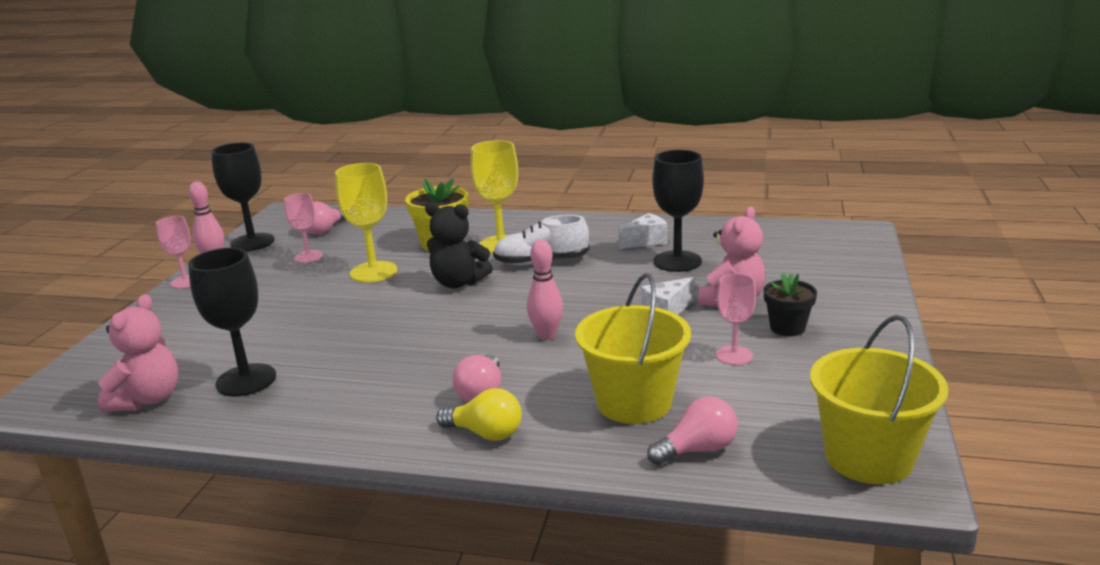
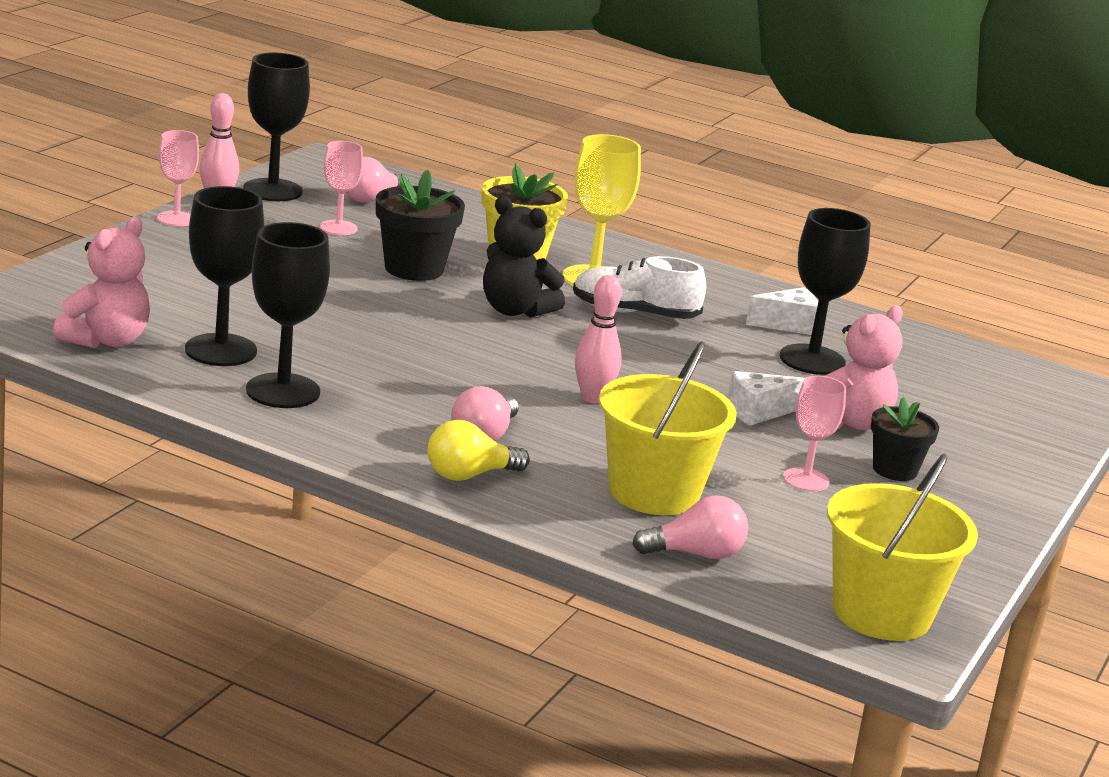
camera: 10 degrees right, 0 degrees up
(307, 402) = (283, 391): none -> black goblet
(373, 272) = (414, 269): yellow goblet -> black flower pot
(485, 433) = (469, 475): yellow light bulb -> yellow light bulb turned 120 degrees clockwise

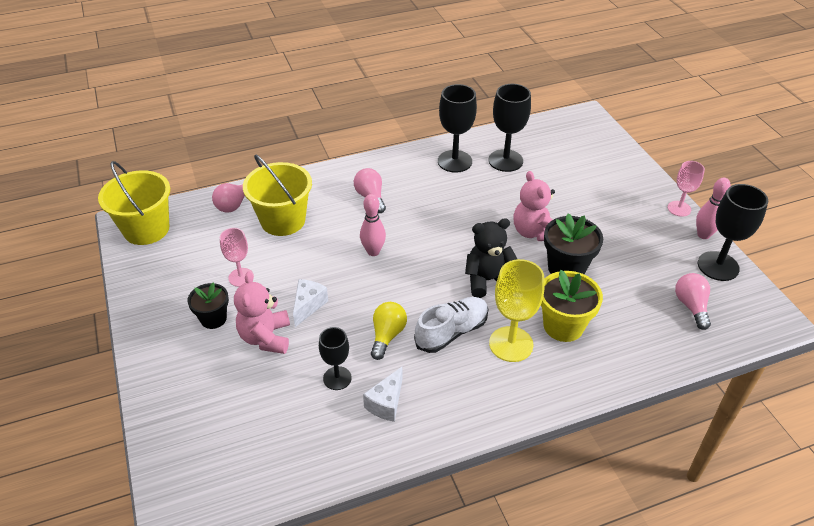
camera: 135 degrees right, 20 degrees up
(106, 340) = (535, 135): pink teddy bear -> pink teddy bear (534, 232)
(338, 228) = (643, 266): pink goblet -> none
(469, 475) = (345, 177): yellow light bulb -> yellow light bulb (387, 335)
(812, 360) = (337, 378): black goblet -> black goblet, size x0.62

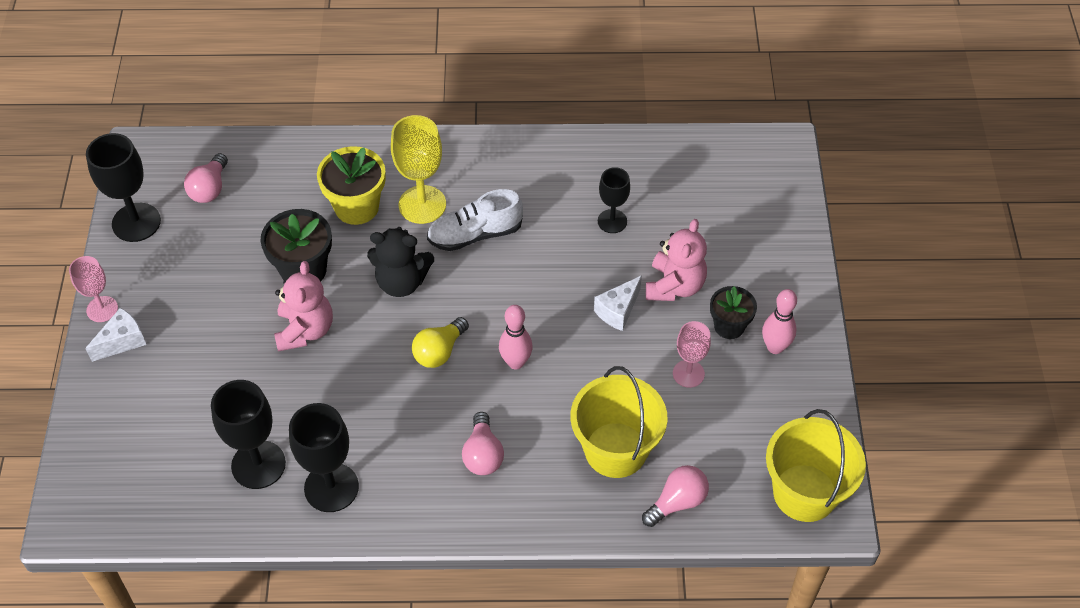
camera: 160 degrees left, 10 degrees up
(386, 403) = (573, 184): white cheese -> white cheese (122, 341)
(387, 335) = (544, 250): yellow light bulb -> yellow light bulb (439, 351)
(703, 235) = (111, 264): pink bowling pin -> pink bowling pin (775, 347)

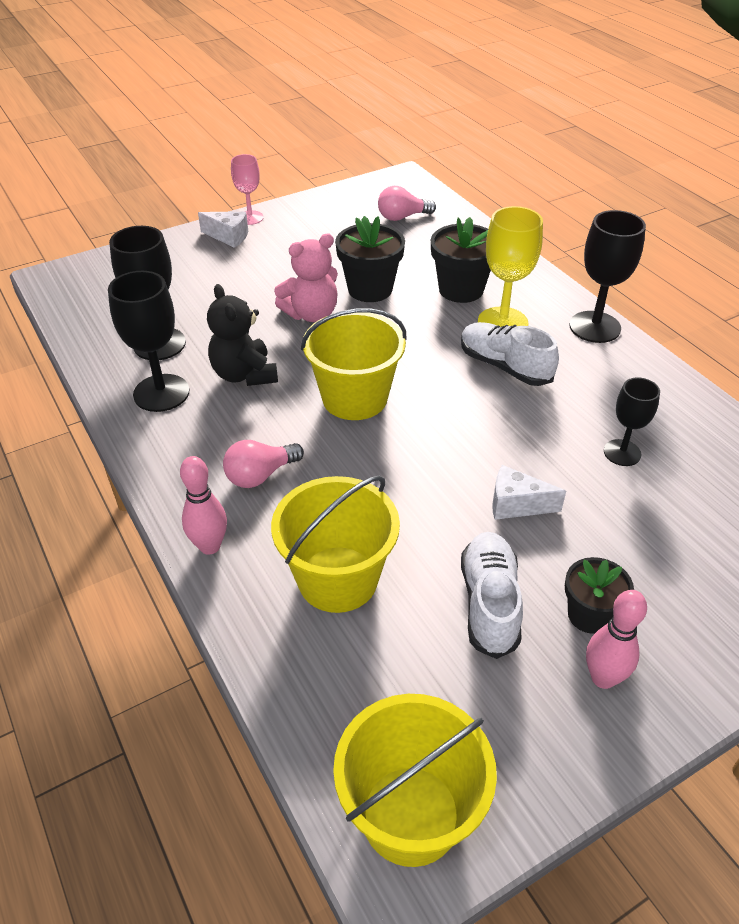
camera: 60 degrees right, 10 degrees down
(136, 222) = (339, 201): black goblet -> black goblet (595, 327)
(356, 207) = (461, 290): yellow flower pot -> black flower pot
(401, 282) = (409, 345): black teddy bear -> black teddy bear (244, 374)
(439, 351) = (354, 398): yellow light bulb -> yellow bucket
(516, 362) = (385, 454): pink bowling pin -> pink bowling pin (210, 546)
(674, 286) = (594, 539): pink teddy bear -> none
(677, 502) = (305, 669): pink light bulb -> none
(688, 373) = (489, 603): pink goblet -> white shoe

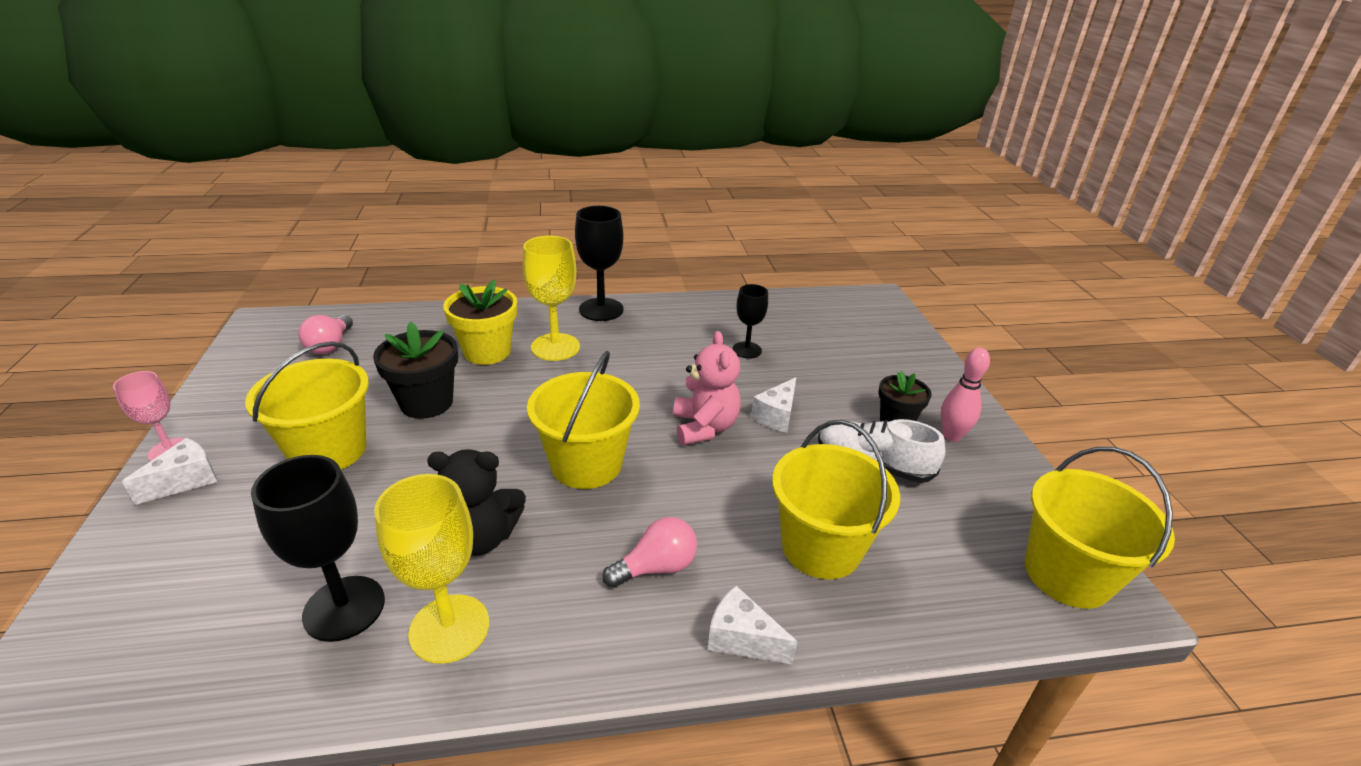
camera: 70 degrees left, 10 degrees down
(161, 393) = (449, 628): black goblet -> yellow goblet
(210, 546) = (742, 639): pink bowling pin -> white cheese
(260, 475) = (656, 567): pink light bulb -> pink light bulb turned 105 degrees counterclockwise
(288, 273) = (328, 451): none -> yellow bucket
(311, 314) = (424, 455): pink teddy bear -> pink teddy bear (704, 427)
(461, 290) = (487, 352): black flower pot -> yellow flower pot
(504, 366) = (612, 366): white shoe -> none

